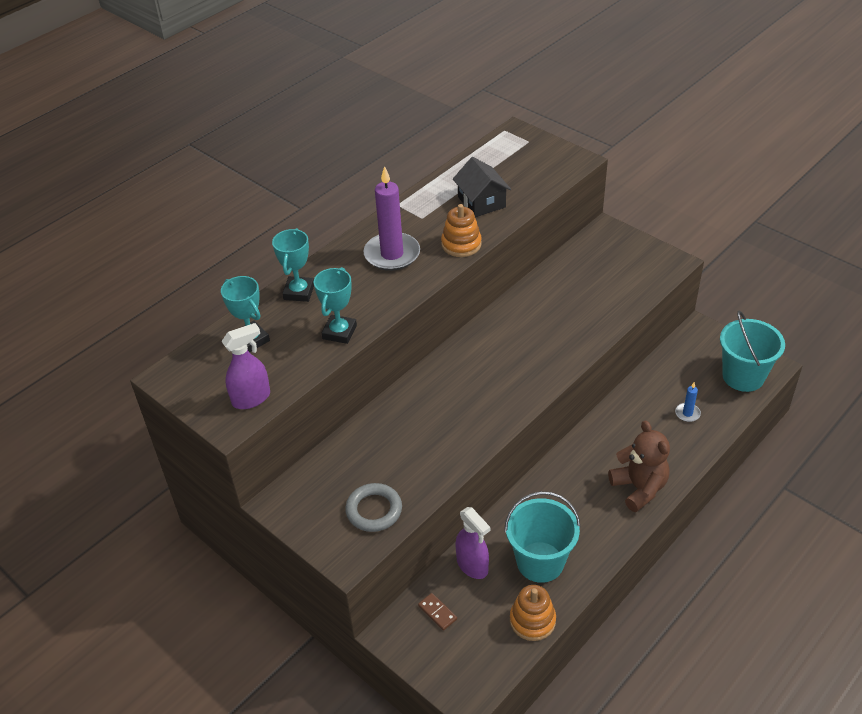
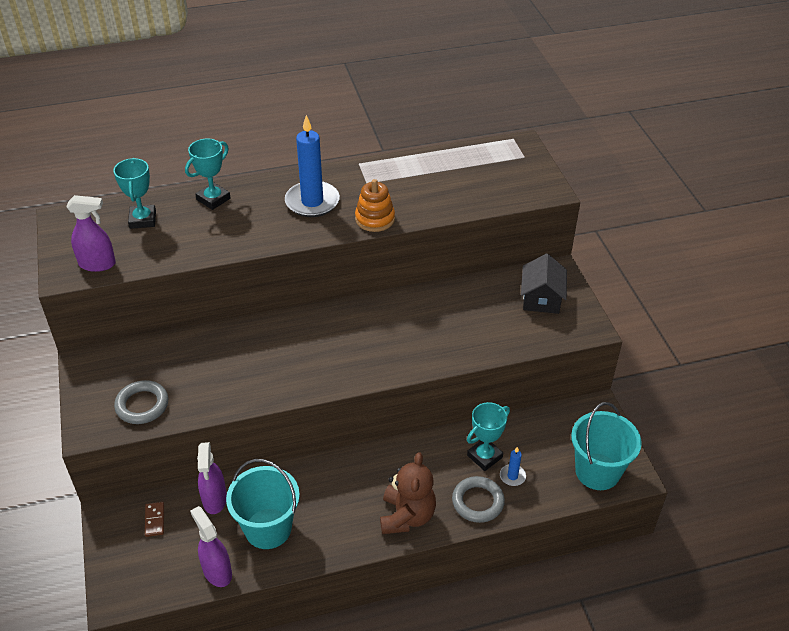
camera: 30 degrees right, 0 degrees up
(339, 332) = (209, 245): turquoise trophy -> turquoise trophy (484, 456)
(392, 254) = (312, 202): purple candle -> blue candle
(481, 202) = (428, 191): black house -> black house (541, 298)
(532, 620) = (217, 571): orange stacking toy -> purple spray bottle
(680, 447) = (478, 502): none -> grey ring

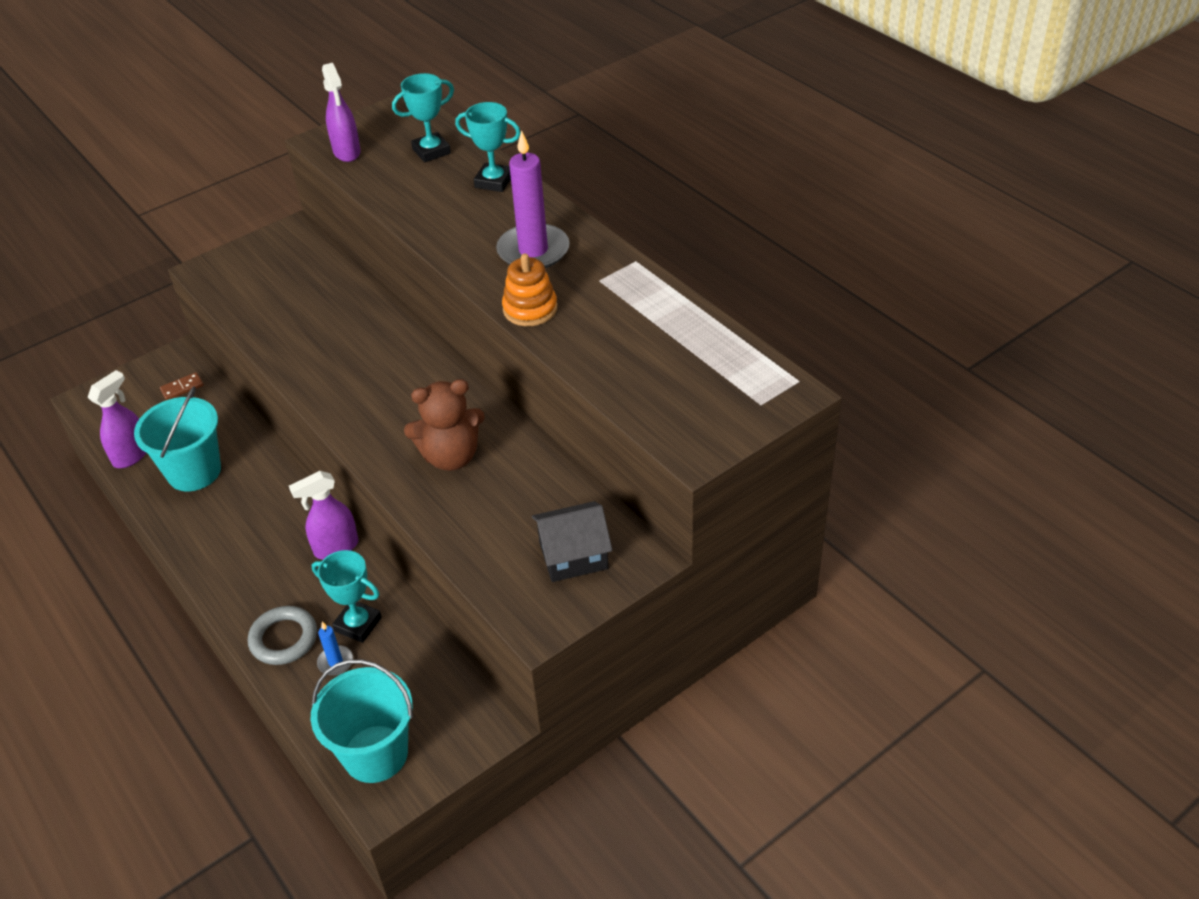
camera: 70 degrees right, 0 degrees up
(142, 405) = (247, 289): grey ring -> none
(214, 499) = (219, 418): purple spray bottle -> purple spray bottle (336, 548)
(312, 202) = (533, 251): blue candle -> purple candle
(407, 516) = (243, 579): brown teddy bear -> brown teddy bear (451, 456)

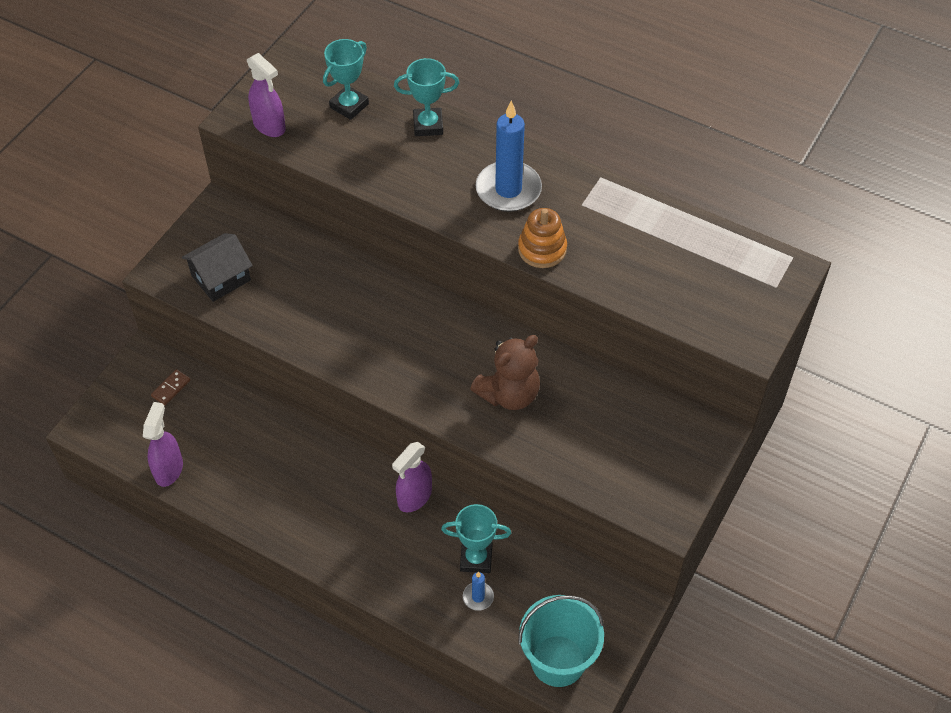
camera: 25 degrees left, 10 degrees up
(194, 471) = (239, 467): turquoise bucket -> none
(284, 639) = (422, 592): grey ring -> none
(533, 251) = (508, 189): purple candle -> blue candle
(573, 555) = (660, 451): black house -> black house (221, 278)

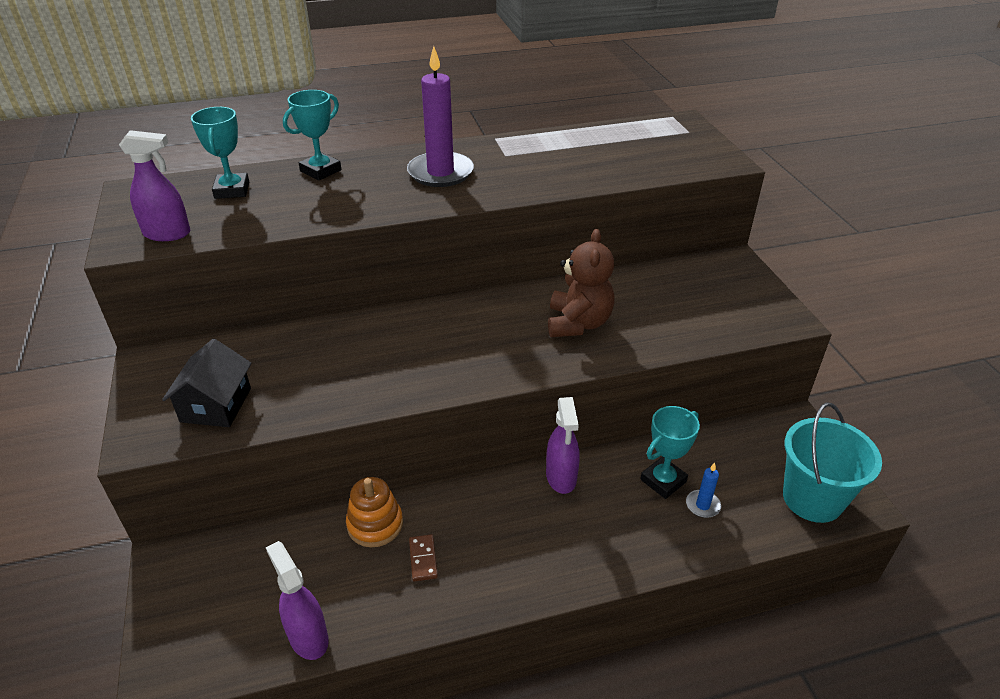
camera: 45 degrees left, 15 degrees down
(171, 388) = (228, 565): brown domino -> brown domino (423, 559)
(508, 189) = (440, 173): blue candle -> purple candle
(542, 249) = (517, 188): orange stacking toy -> orange stacking toy (375, 524)

